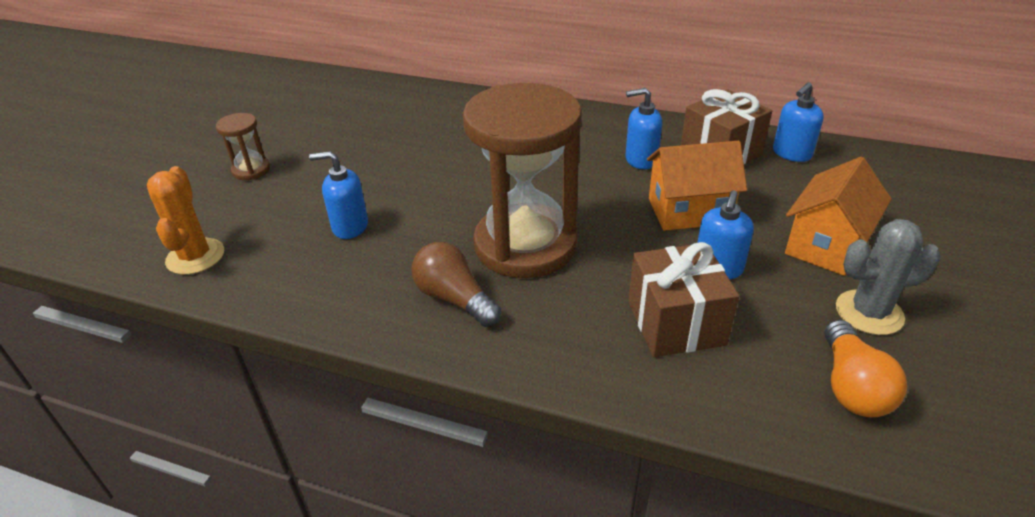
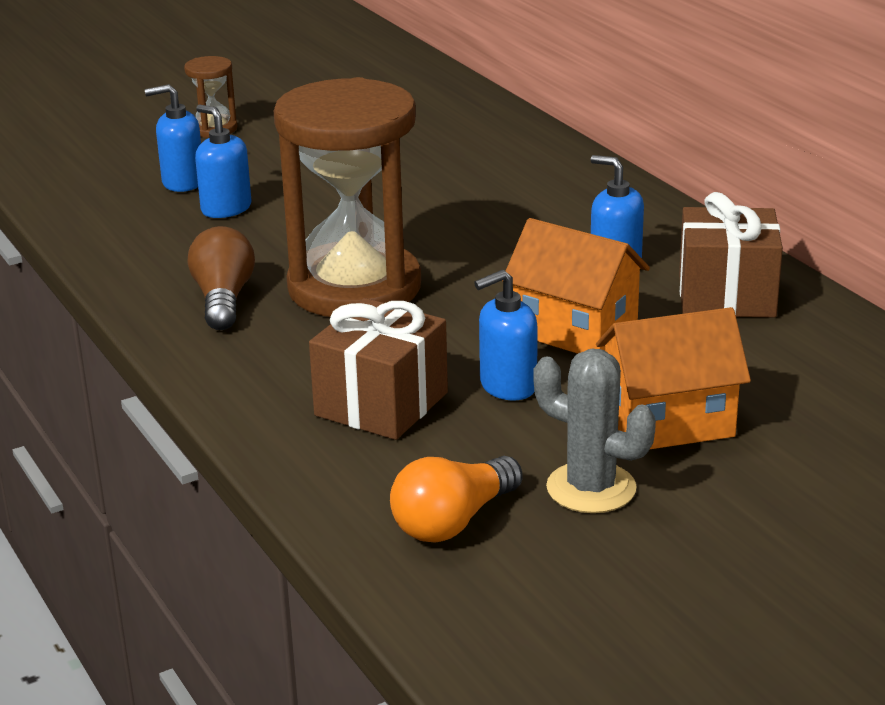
camera: 40 degrees right, 10 degrees down
(195, 257) = (74, 181): orange cactus -> none
(791, 153) = (818, 331): blue soap dispenser -> blue soap dispenser (182, 182)

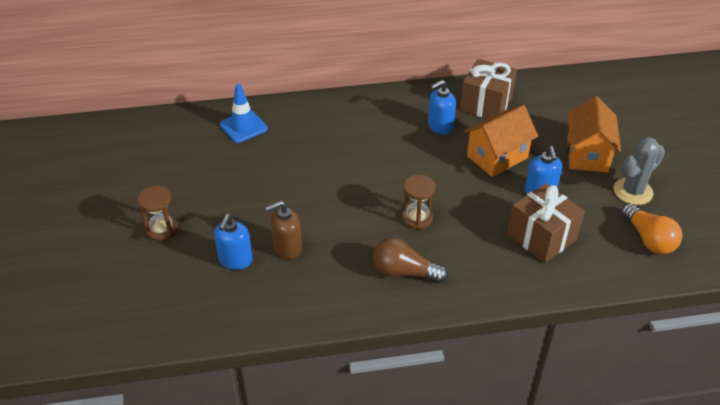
camera: 70 degrees left, 15 degrees up
(226, 209) = (287, 248): blue soap dispenser -> brown soap dispenser
(354, 287) = (417, 218): brown hourglass -> brown hourglass, size x0.42
(469, 126) = (243, 126): none -> blue traffic cone

